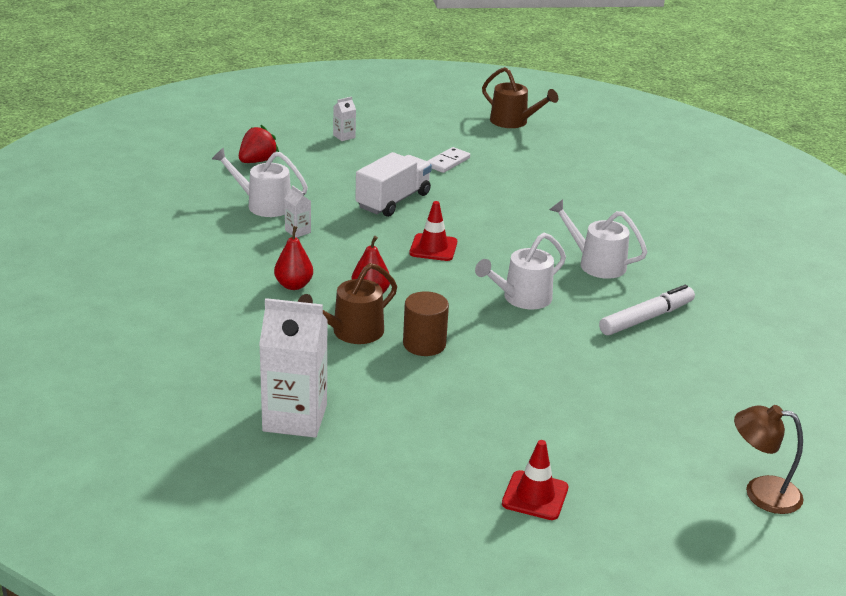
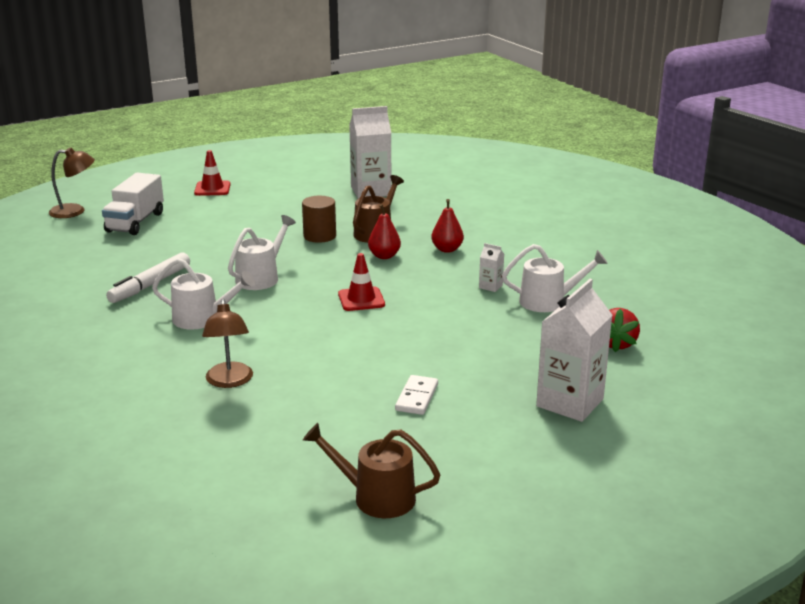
camera: 160 degrees right, 5 degrees down
(344, 136) = (570, 402): white carton -> white carton, size x2.30
(393, 201) = (435, 334): white truck -> white truck (135, 222)
(584, 203) = (229, 381): none -> brown lamp

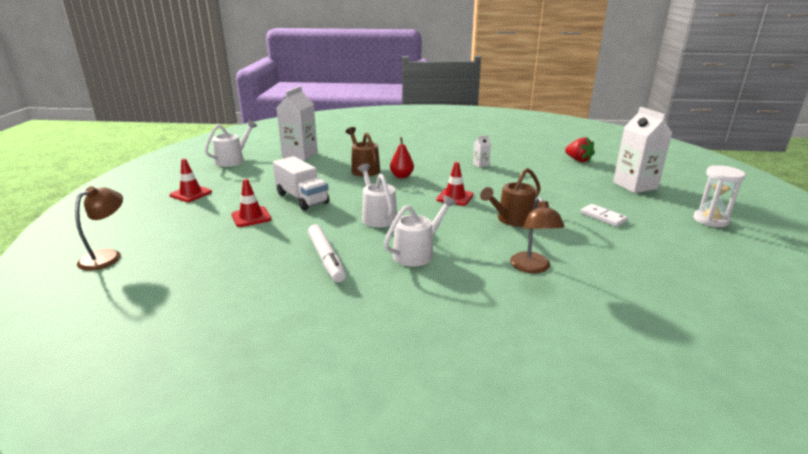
camera: 55 degrees left, 0 degrees up
(135, 222) = (191, 236): white truck -> white truck (302, 198)
(195, 228) = (251, 217): none -> red traffic cone
(229, 381) = (532, 268): brown lamp -> brown lamp turned 60 degrees clockwise
(319, 236) = (341, 184): brown cylinder -> none
(376, 497) = (724, 260): brown watering can -> brown watering can (511, 220)
(447, 249) = (418, 161): red pear -> none
(507, 477) = (710, 220): none -> white hourglass
(548, 301) = (515, 159): white watering can -> white watering can (233, 160)

